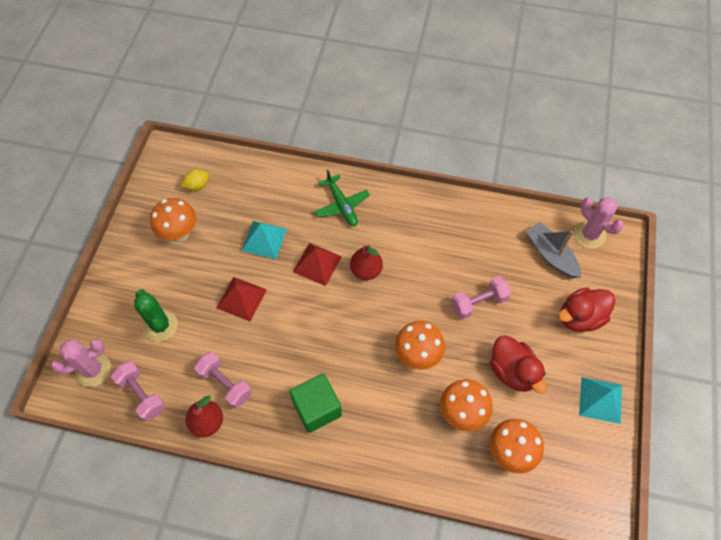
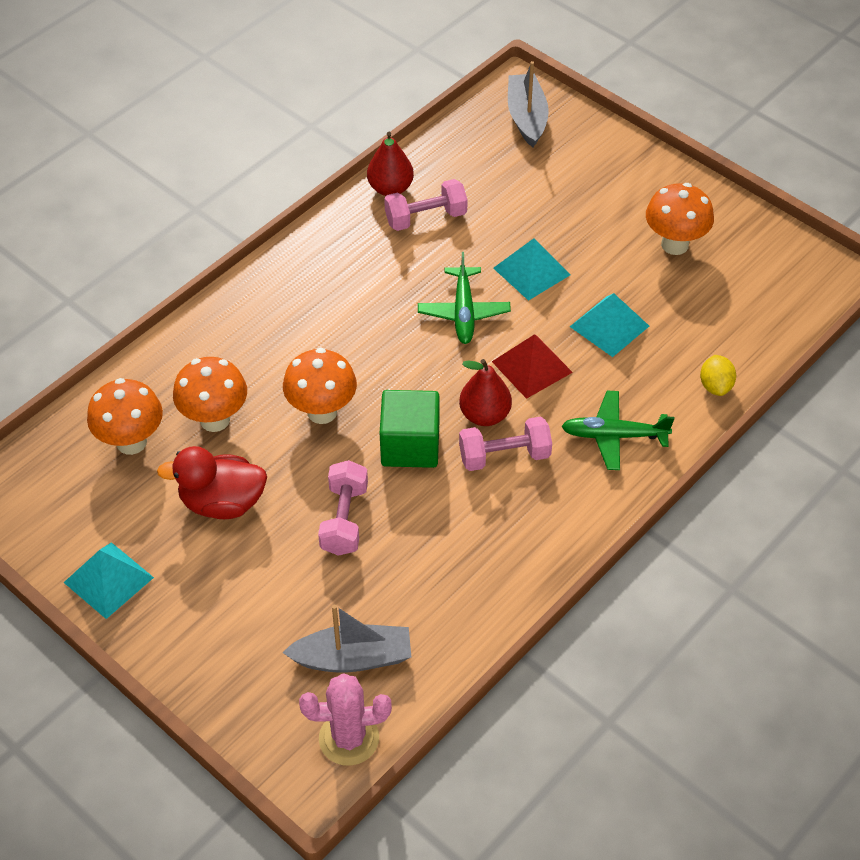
camera: 120 degrees right, 10 degrees down
(93, 370) = (526, 117): pink cactus -> grey boat
(142, 394) = (465, 147): pink dumbbell -> pink dumbbell (504, 456)
(160, 325) = (545, 187): green cactus -> none
(197, 185) = (749, 288): yellow lemon -> yellow lemon (715, 386)
(241, 298) = (531, 271): red pyramid -> turquoise pyramid
(295, 319) = (463, 312): none -> green plane
(317, 408) = (332, 286): green cube -> green cube (410, 445)
(580, 317) = (232, 631): red duck -> none

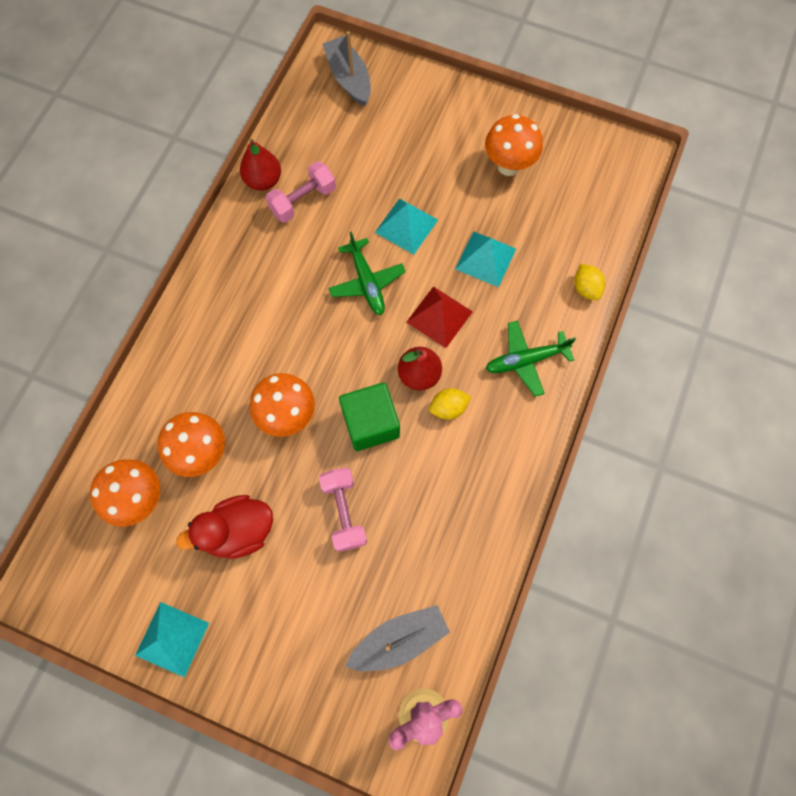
camera: 20 degrees left, 20 degrees up
(504, 456) = (448, 408): pink dumbbell -> yellow lemon

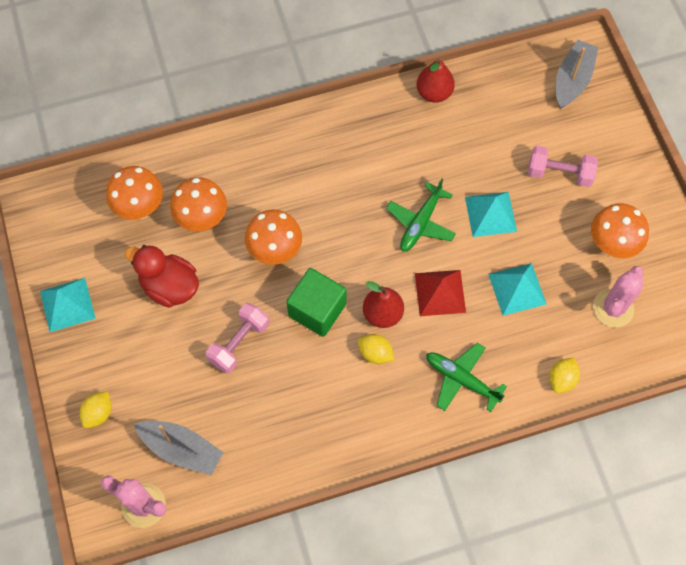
camera: 50 degrees right, 5 degrees down
(303, 200) = (443, 130): pink dumbbell -> pink dumbbell (559, 173)
(303, 690) = (98, 413): none -> yellow lemon
(559, 206) = (613, 308): none -> pink cactus

